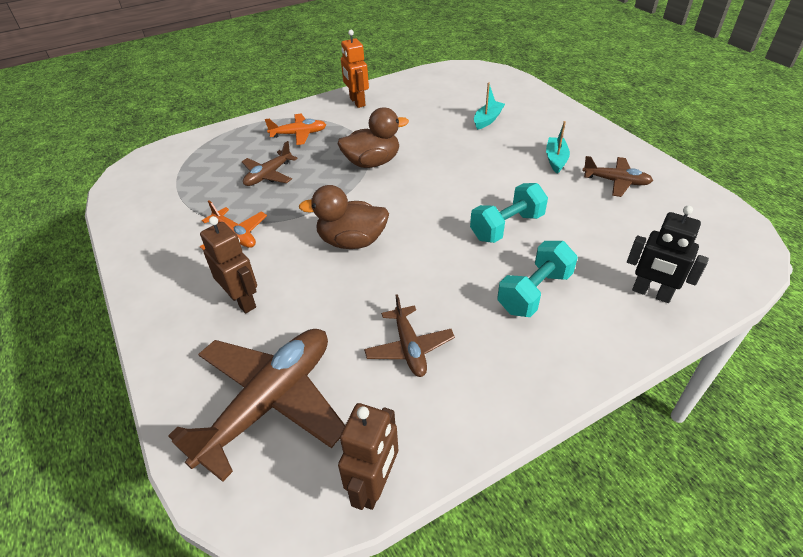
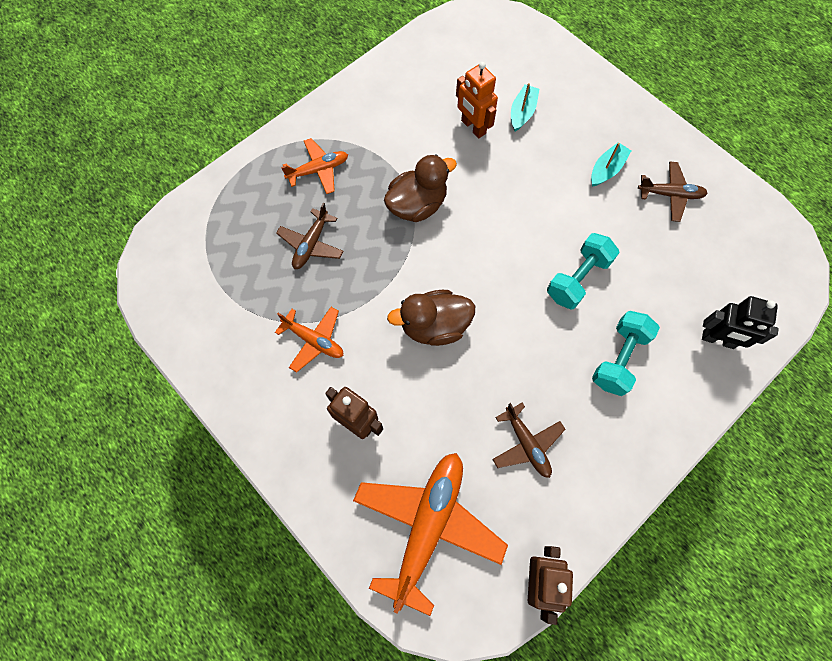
camera: 15 degrees left, 25 degrees up
(269, 403) = (428, 526): brown plane -> orange plane
(357, 102) = (365, 101): orange robot -> orange robot (473, 127)
(556, 159) = (606, 169): turquoise boat -> turquoise boat turned 45 degrees clockwise

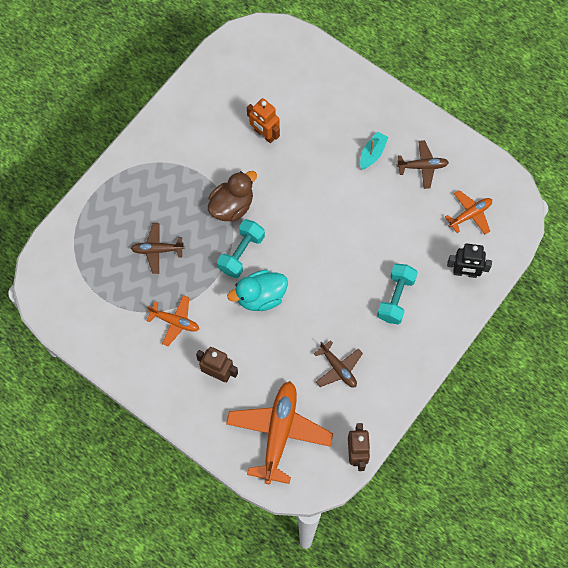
camera: 10 degrees left, 0 degrees up
(311, 244) = (157, 250): brown plane -> brown plane turned 75 degrees clockwise
(318, 170) = (150, 190): orange plane -> orange plane (470, 215)
(434, 326) = (260, 297): brown duck -> turquoise duck
(522, 112) = (301, 115): turquoise boat -> none
(577, 279) = (360, 244): turquoise dumbbell -> turquoise dumbbell (241, 253)

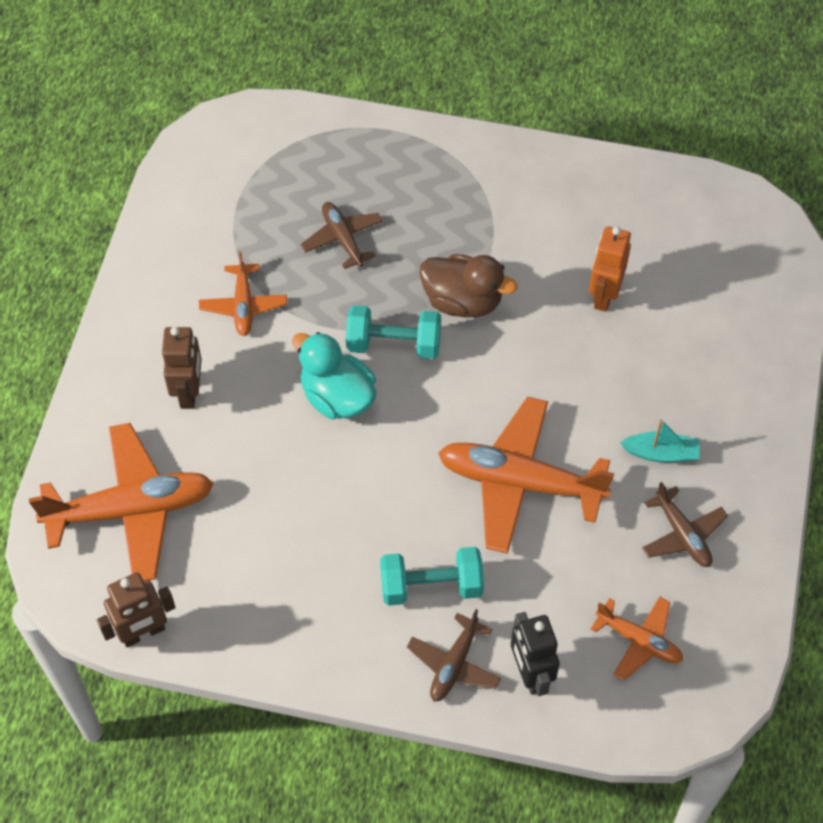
camera: 65 degrees right, 10 degrees down
(338, 368) = (272, 549): brown plane -> brown plane (454, 664)
(357, 228) = (520, 482): none -> orange plane

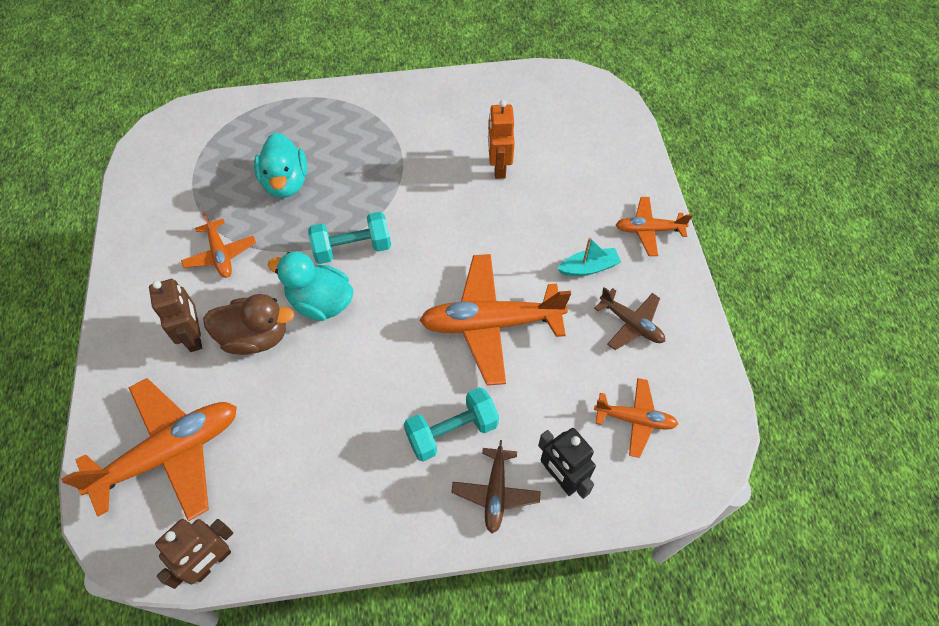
camera: 20 degrees left, 0 degrees up
(343, 239) = (285, 183): brown plane -> turquoise duck
(462, 301) = (395, 201): brown duck -> brown duck (255, 337)
(755, 430) = (649, 230): none -> orange plane

